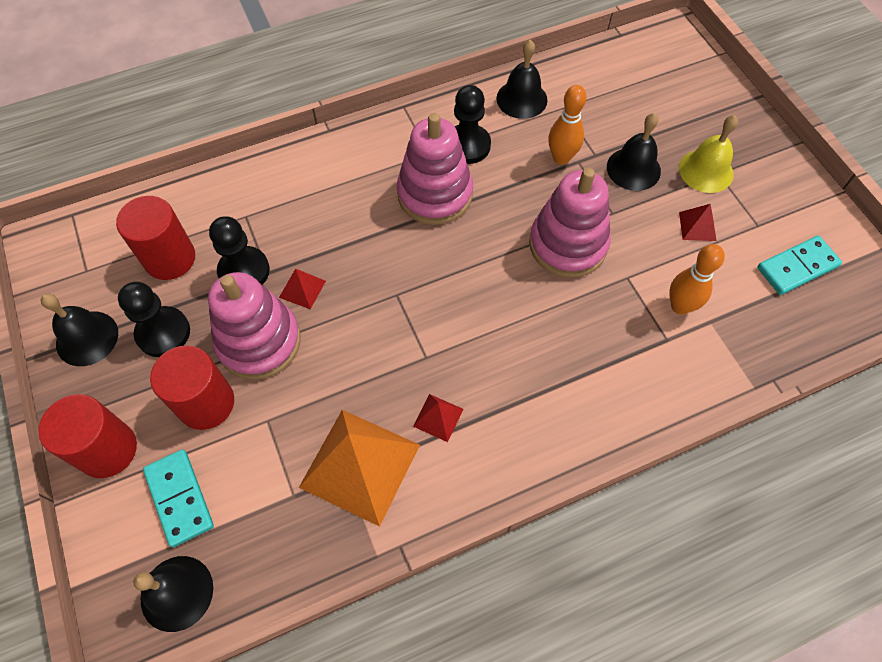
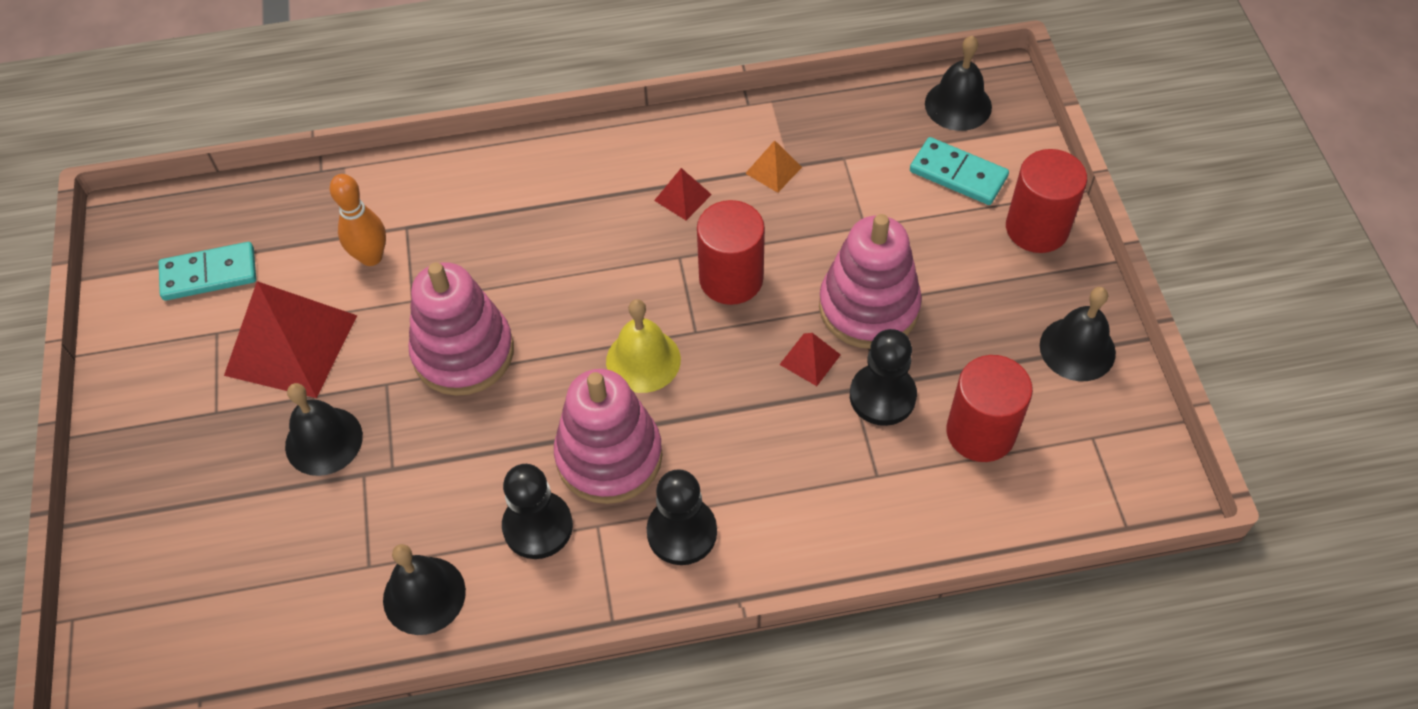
camera: 165 degrees left, 5 degrees down
(163, 333) = (984, 338): black pawn -> black pawn (682, 532)
(179, 498) = (958, 174): turquoise domino -> turquoise domino turned 45 degrees counterclockwise
(206, 403) = (931, 253): red cylinder -> red cylinder (731, 279)
(360, 466) = (773, 170): orange pyramid -> orange pyramid, size x0.44
(561, 158) = (413, 478): orange bowling pin -> none
(697, 226) = (291, 345): red pyramid -> red pyramid, size x2.28
(706, 171) = (230, 418): yellow bell -> yellow bell (643, 360)

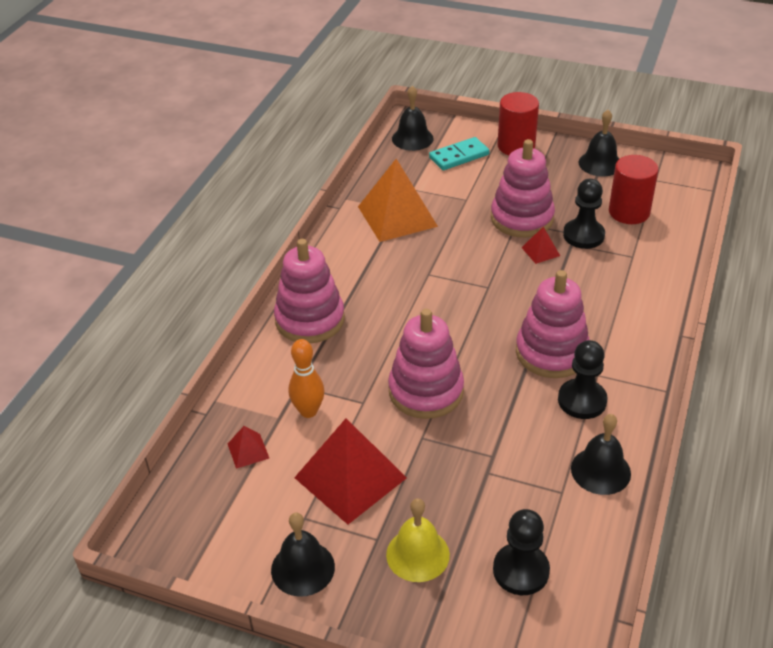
camera: 60 degrees left, 15 degrees down
(209, 274) = (246, 506): turquoise domino -> none
(324, 441) = (446, 484): black bell -> black bell (303, 568)
(520, 182) = (310, 320): none -> pink stacking toy
(643, 360) = (492, 314): yellow bell -> yellow bell (417, 554)
(682, 197) = (385, 257): red pyramid -> red pyramid (248, 451)
(682, 532) = (623, 341): black pawn -> black pawn (521, 570)
(731, 279) = (461, 260): red cylinder -> none
(773, 170) = (397, 216): orange pyramid -> orange pyramid, size x2.28

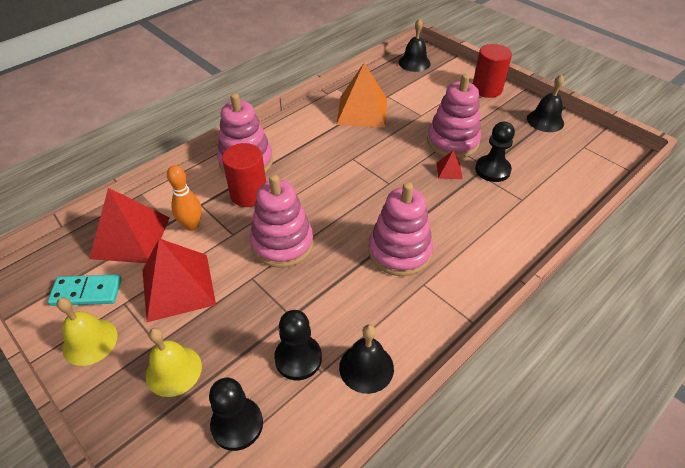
camera: 25 degrees right, 5 degrees up
(248, 451) = (130, 237): red pyramid -> red pyramid, size x2.28
(303, 568) = (90, 341): black bell -> yellow bell
(459, 156) = (438, 84): turquoise domino -> turquoise domino (87, 292)
(582, 400) = (395, 300): black pawn -> black pawn (298, 358)
(629, 212) = (543, 164): red cylinder -> red cylinder (249, 194)

